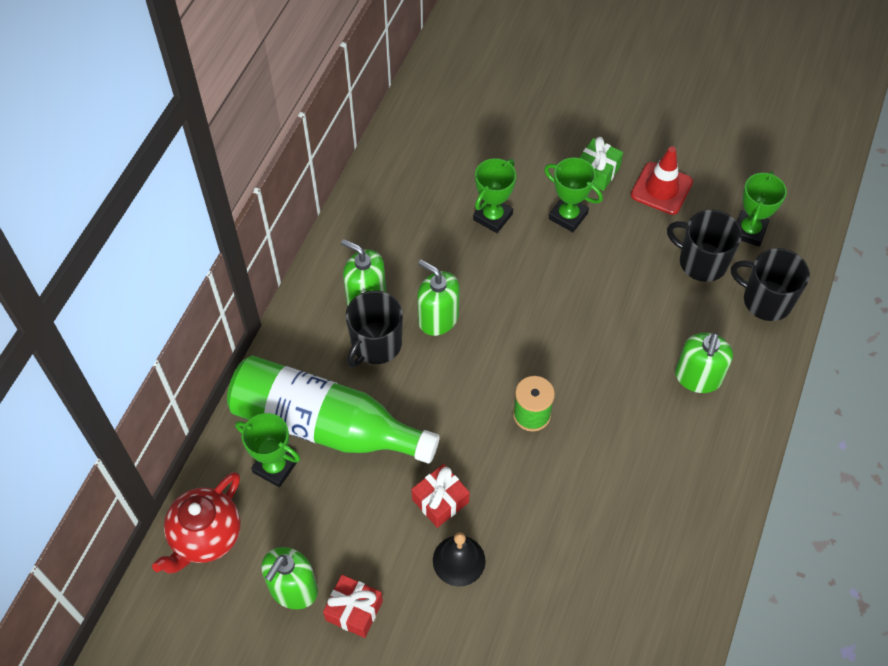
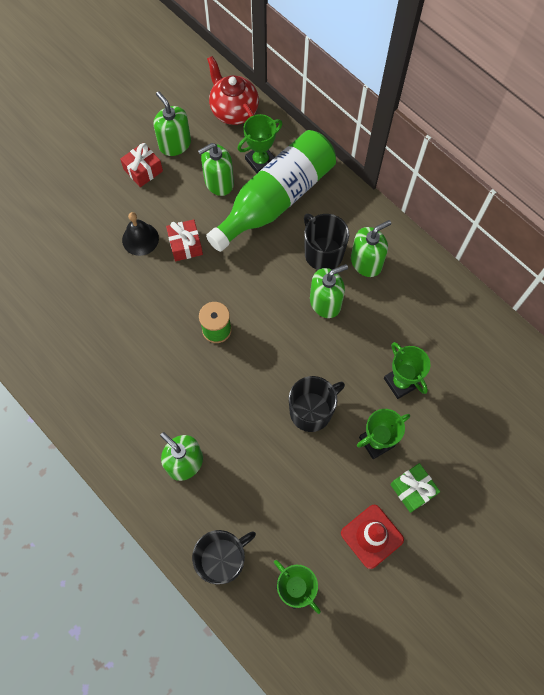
camera: 115 degrees right, 10 degrees up
(330, 503) = (219, 182): none -> green soap dispenser
(701, 262) = (283, 527): black mug -> black mug (311, 411)

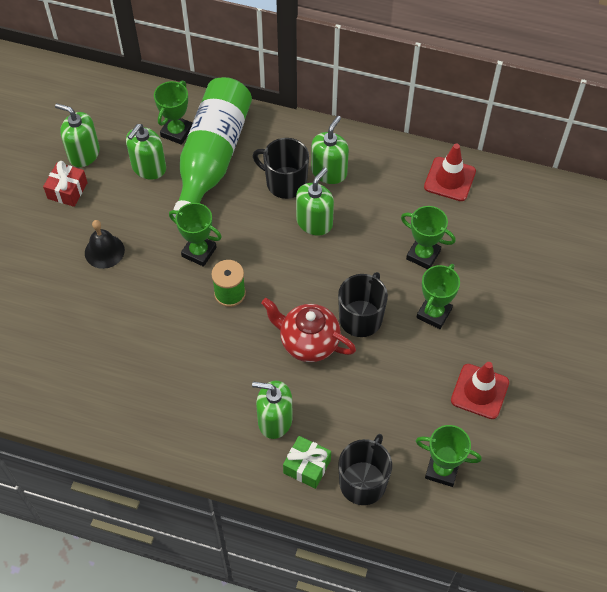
camera: 30 degrees left, 10 degrees down
(185, 245) = (152, 236): red gift -> none
(214, 279) = (199, 252): none -> green trophy
(233, 111) = (122, 100): red teapot -> red teapot (308, 342)
(412, 489) = (489, 336): green gift -> green gift (307, 466)
(469, 323) = (449, 179): none -> red traffic cone

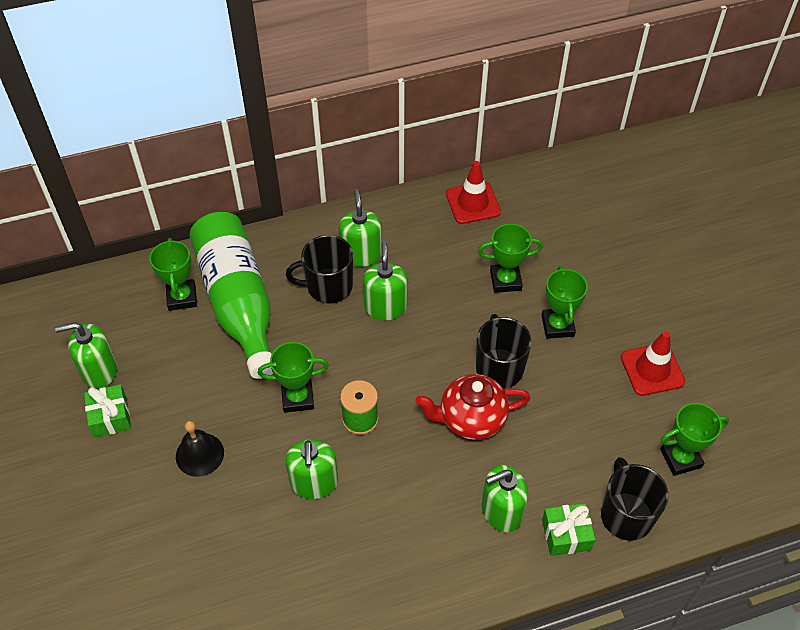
camera: 35 degrees left, 5 degrees down
(67, 190) = (110, 417): red gift -> green gift
(149, 167) = (180, 347): green soap dispenser -> green soap dispenser (314, 483)

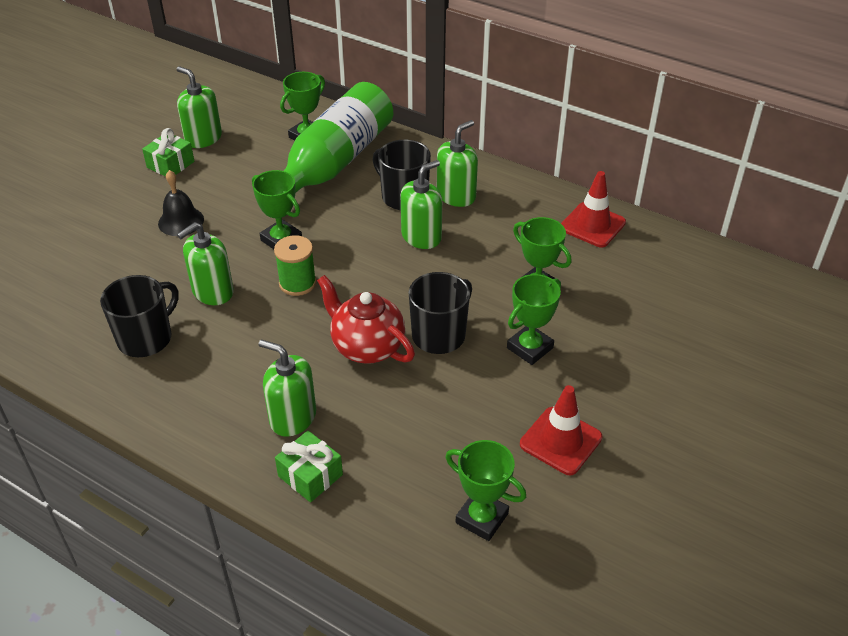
camera: 50 degrees right, 10 degrees down
(626, 515) = (374, 508): black mug -> black mug (146, 338)

